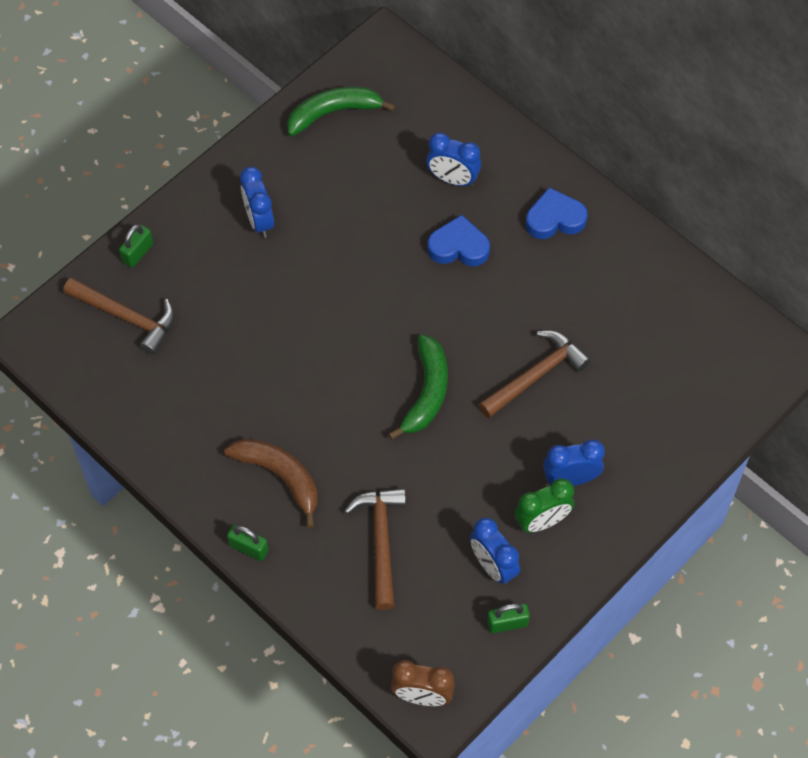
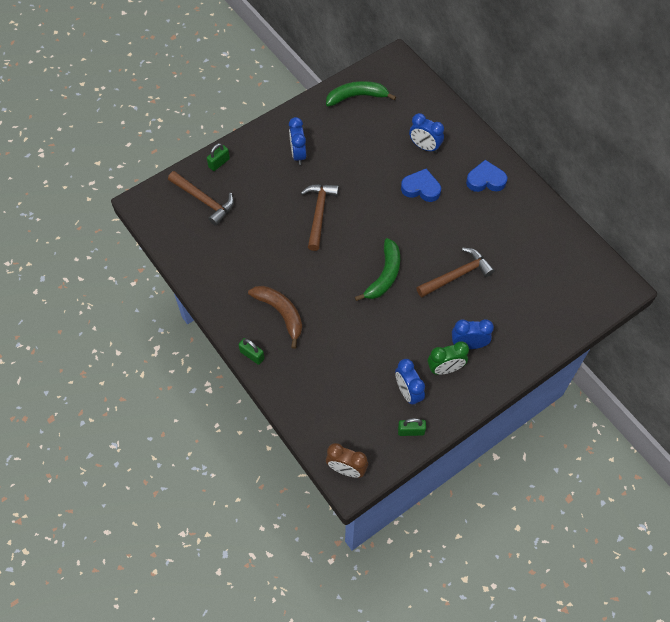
camera: 10 degrees right, 0 degrees up
(381, 542) = (338, 365): brown hammer -> brown hammer (319, 213)

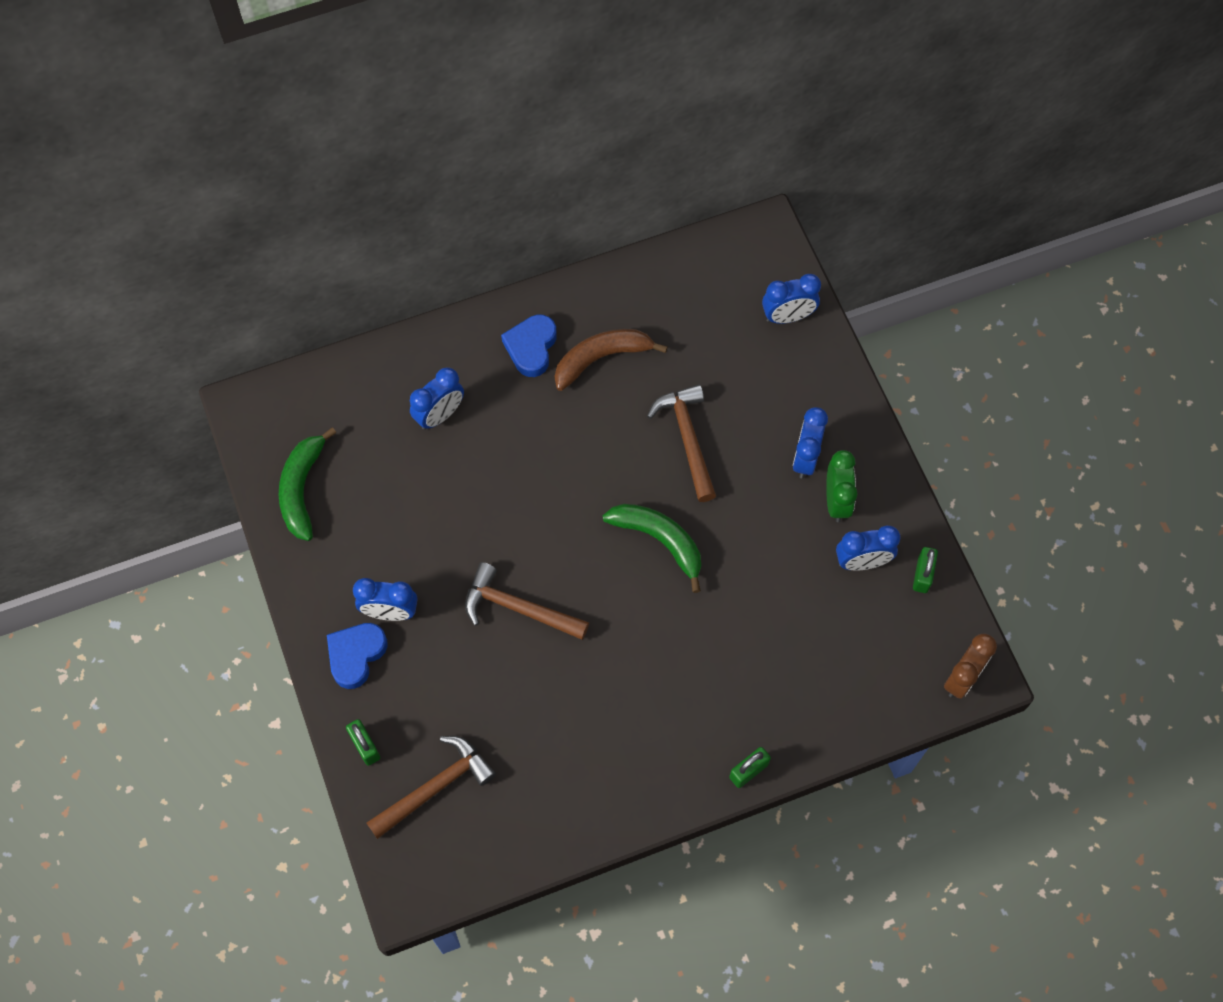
camera: 75 degrees left, 5 degrees up
(281, 313) = (686, 710): brown banana -> brown banana (601, 358)
(421, 188) = (517, 443): blue heart -> blue heart (356, 655)
(565, 313) = (788, 316): none -> blue clock

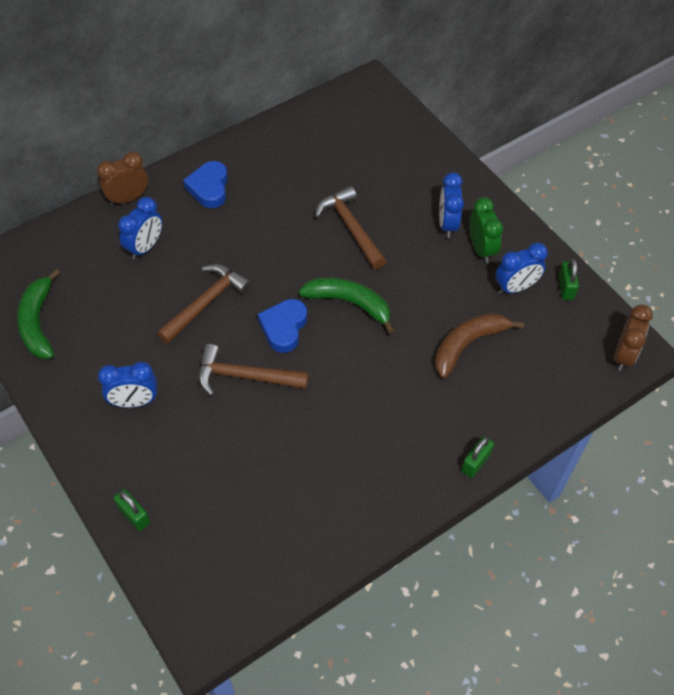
camera: 15 degrees left, 10 degrees down
(356, 655) = (111, 442): blue heart -> blue heart (284, 328)
(432, 343) = (128, 198): none -> brown clock
(435, 787) = (206, 536): brown hammer -> brown hammer (206, 303)
(601, 358) = (267, 185): brown banana -> brown banana (468, 344)
(788, 316) = (403, 134): blue clock -> none

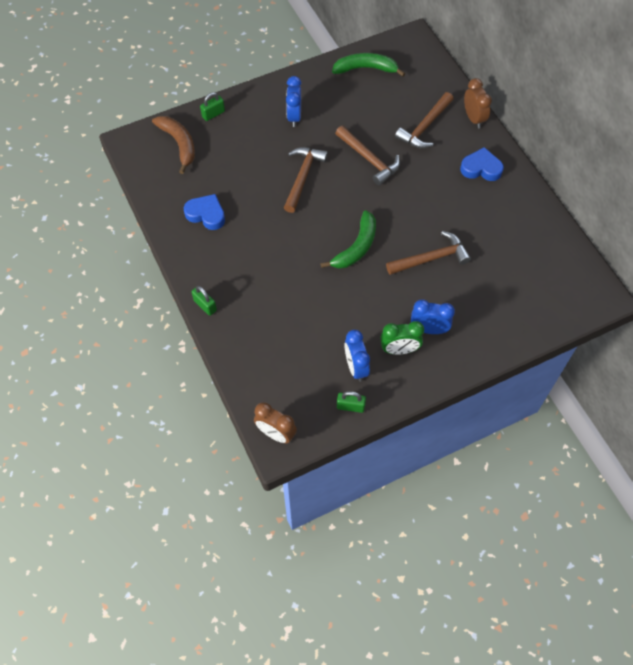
camera: 100 degrees right, 5 degrees up
(145, 247) = (425, 127): blue clock -> brown hammer
(284, 328) = (340, 203): blue heart -> blue heart (206, 214)
(468, 344) = (305, 320): brown banana -> brown banana (179, 144)

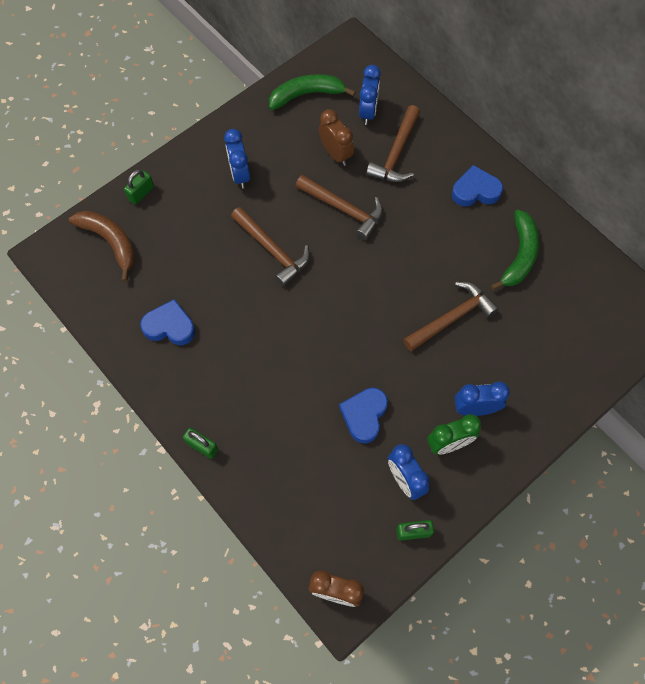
camera: 15 degrees left, 5 degrees up
(303, 177) = (272, 250): brown hammer -> brown hammer turned 135 degrees clockwise
(338, 313) = (364, 415): none -> blue heart
(356, 247) = (361, 325): green banana -> green banana (519, 255)
(411, 91) = (368, 112): none -> blue clock
(473, 118) = (448, 130): brown clock -> brown clock (335, 154)

